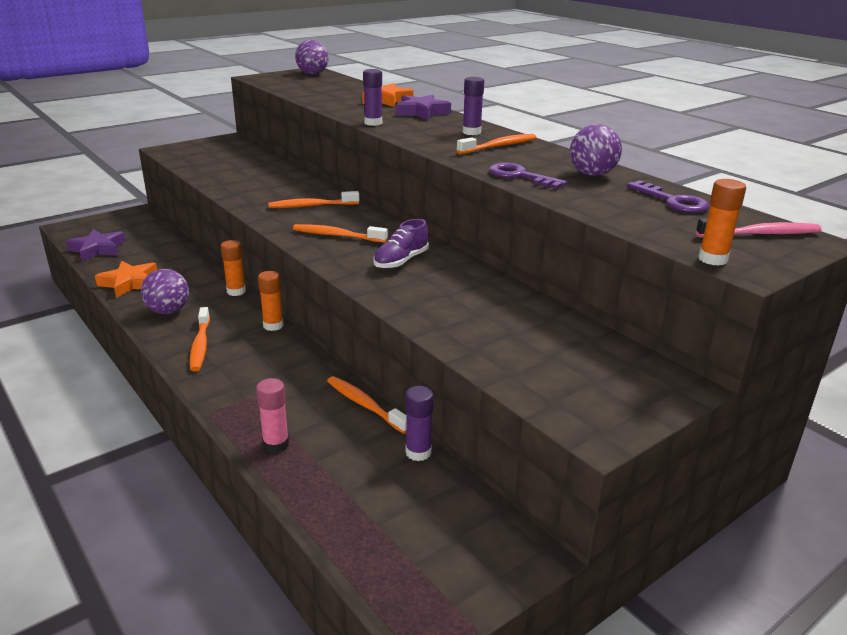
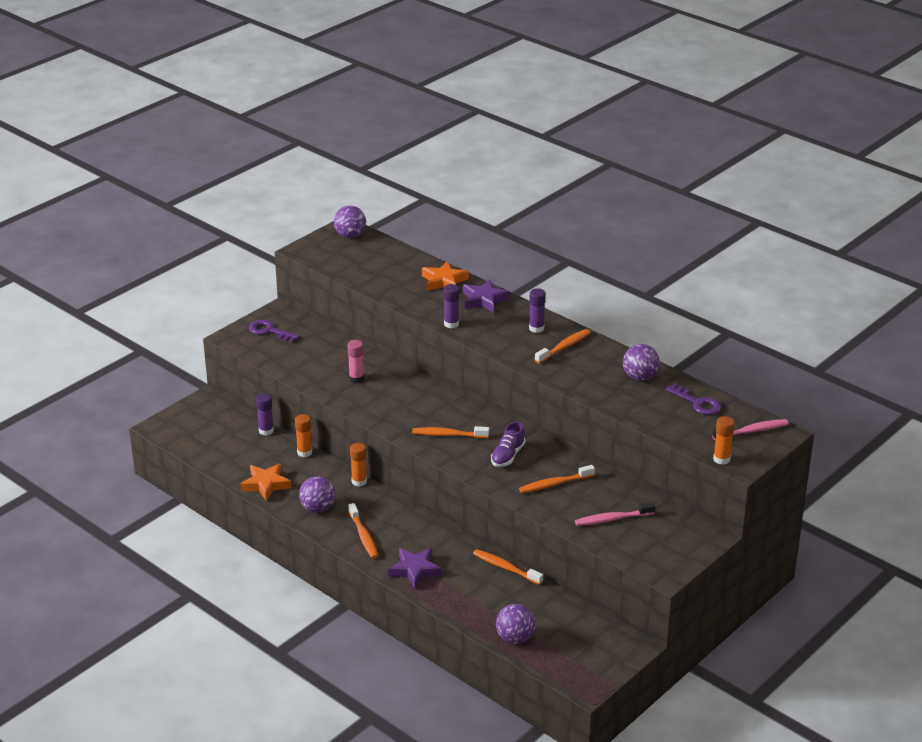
camera: 10 degrees left, 5 degrees up
(98, 249) = (208, 450): purple star -> purple star (415, 570)
(273, 325) = (407, 511): orange glue stick -> orange glue stick (304, 452)
(276, 445) = (460, 603): pink glue stick -> pink glue stick (356, 378)
(311, 206) = (410, 401): orange toothbrush -> orange toothbrush (554, 484)
(332, 510) = (515, 638): none -> purple ball
(418, 452) = (553, 596): purple glue stick -> purple glue stick (266, 431)
(520, 176) = (589, 386): purple key -> purple key (269, 331)
(523, 344) = (612, 519): none -> pink toothbrush

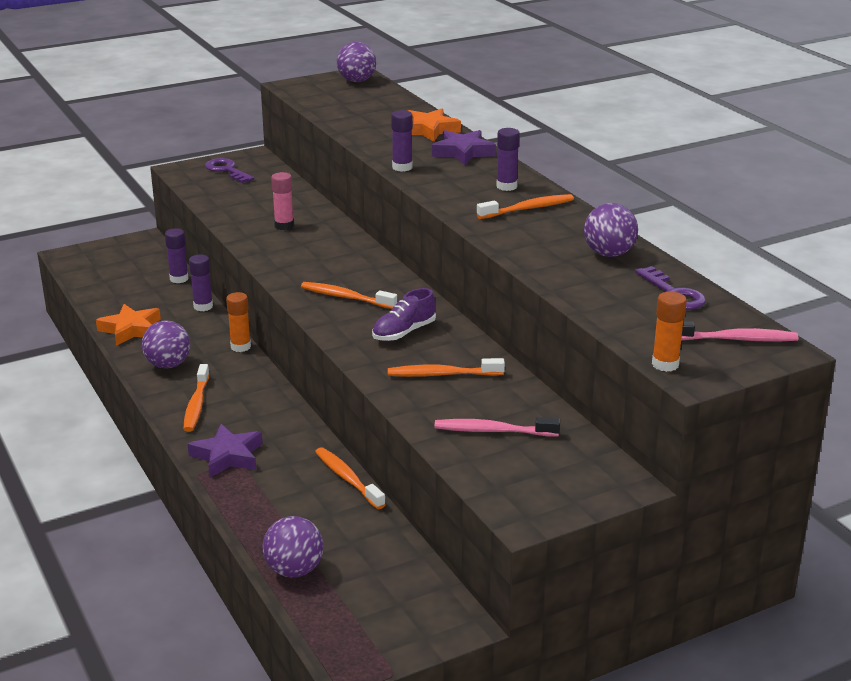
camera: 20 degrees right, 5 degrees down
(304, 452) = (203, 306): orange glue stick -> purple glue stick

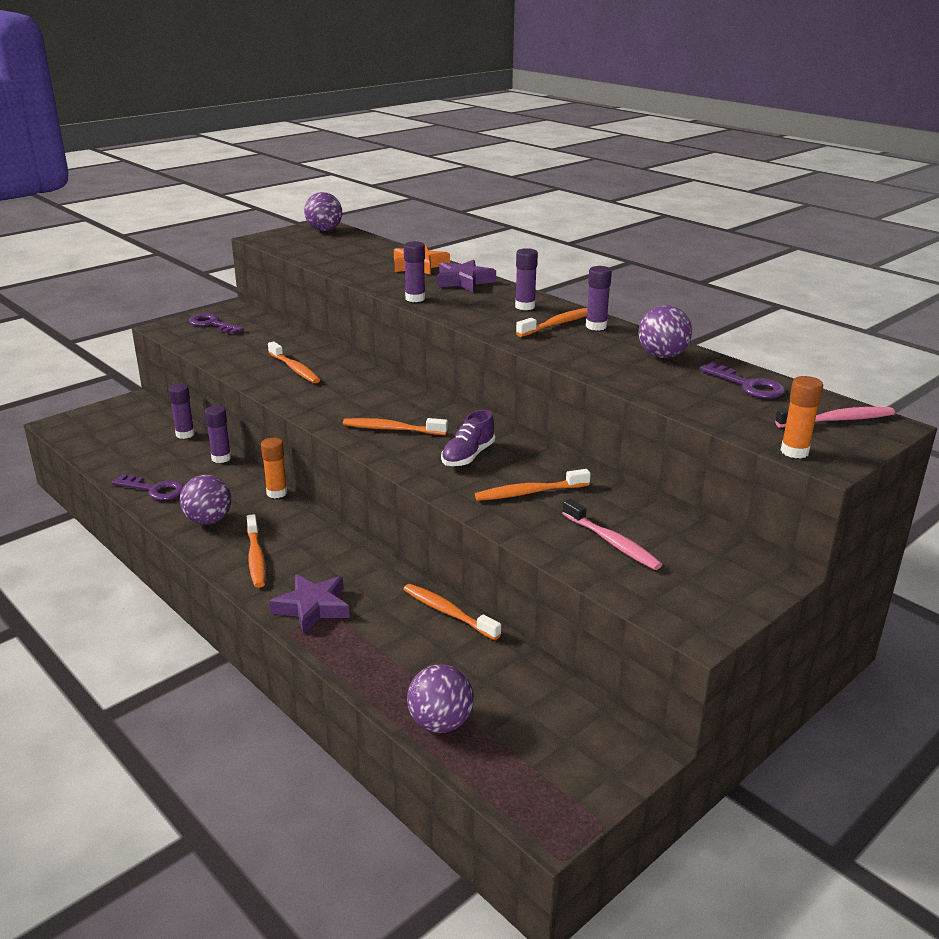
camera: 15 degrees left, 0 degrees up
(131, 329) = (154, 490): orange star -> purple key
(284, 226) = (295, 369): pink glue stick -> orange toothbrush
(492, 431) = (612, 542): pink toothbrush -> pink toothbrush turned 120 degrees counterclockwise
(564, 215) = (596, 326): none -> purple glue stick

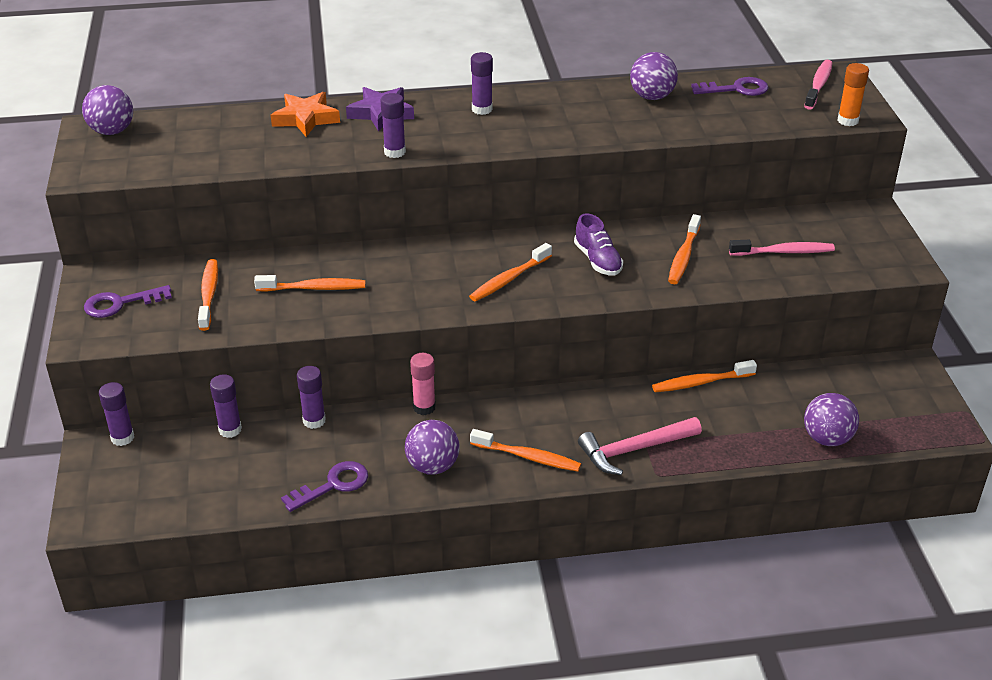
camera: 55 degrees left, 10 degrees up
(277, 493) = (424, 407): orange glue stick -> pink glue stick
(312, 607) = (634, 450): purple star -> pink hammer
(559, 324) = (539, 110): orange toothbrush -> orange toothbrush (209, 294)
(596, 326) = (564, 97): purple glue stick -> purple glue stick (122, 438)

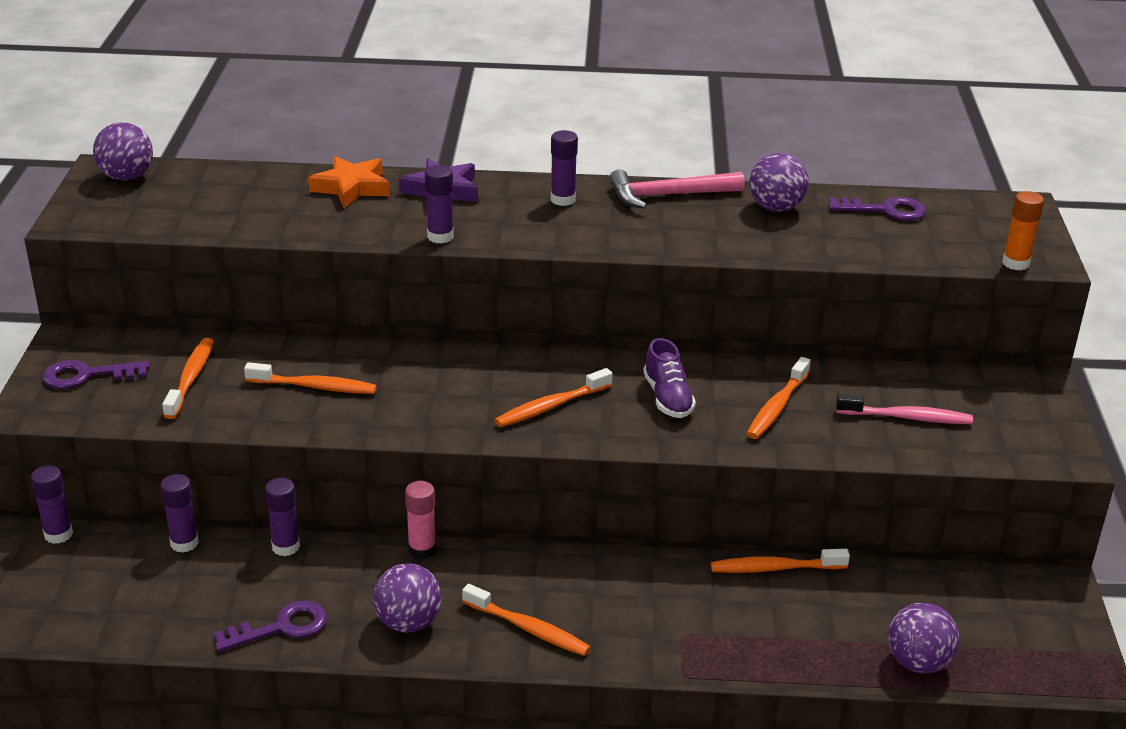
camera: 10 degrees right, 5 degrees down
(634, 450) = (664, 640): pink hammer -> pink hammer (668, 195)
(818, 85) = (992, 217): pink toothbrush -> none

